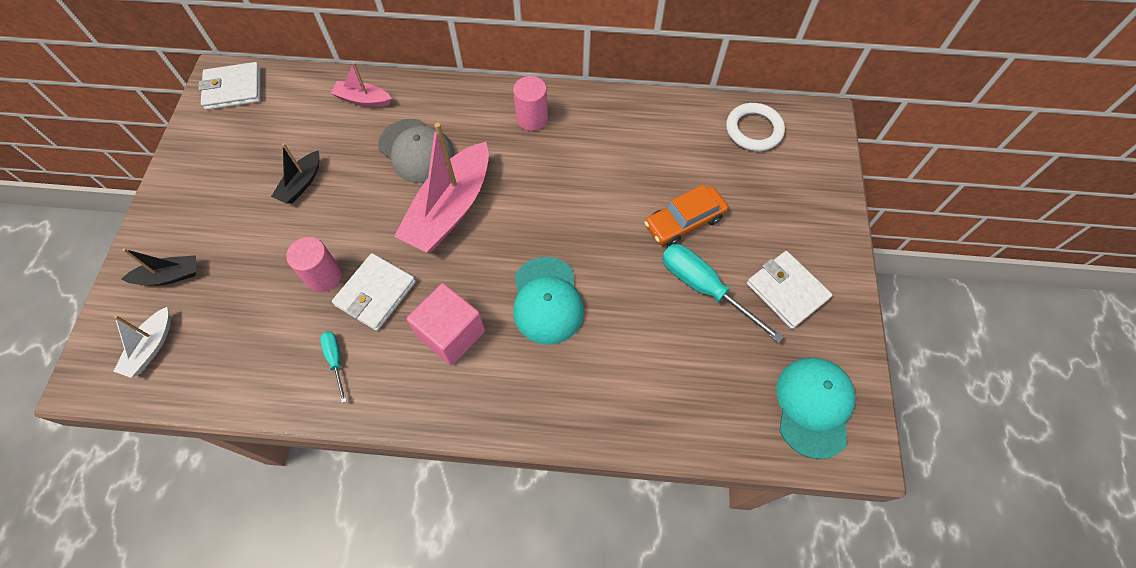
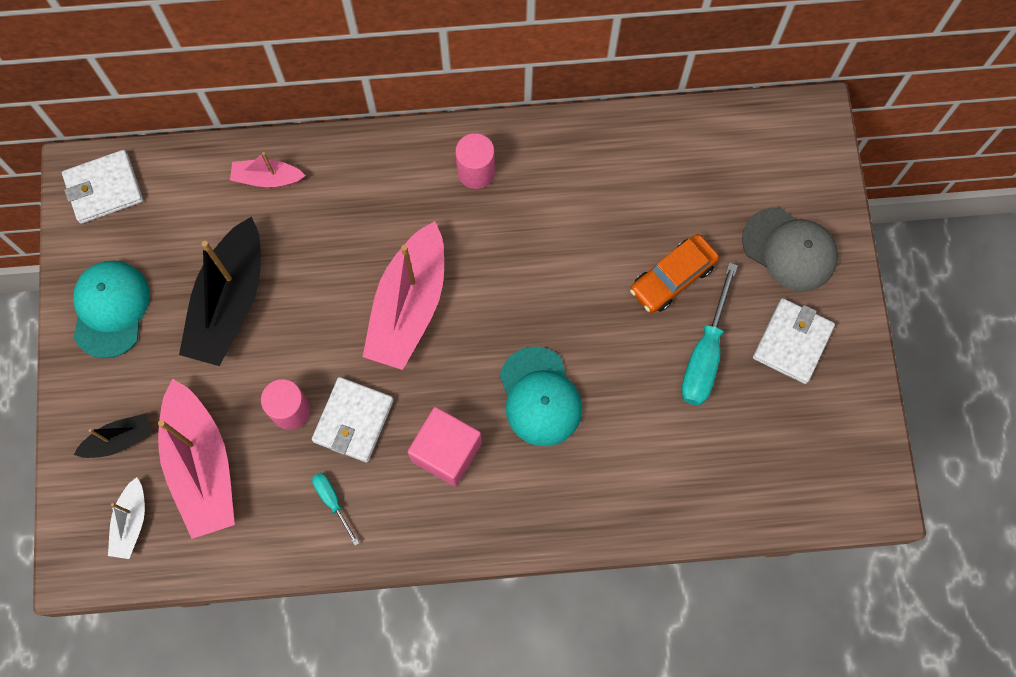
camera: 10 degrees left, 10 degrees up
(231, 310) = (201, 466): none -> pink boat
(301, 184) = (229, 302): black boat -> black boat, size x2.01
(416, 151) = (350, 238): grey cap -> grey cap (789, 249)
(704, 288) = (705, 354): turquoise screwdriver -> turquoise screwdriver turned 105 degrees counterclockwise
(754, 130) = (736, 145): white ring -> none
(787, 291) = (792, 342): white wallet -> white wallet turned 75 degrees clockwise
(813, 406) = (830, 464): turquoise cap -> turquoise cap (110, 309)

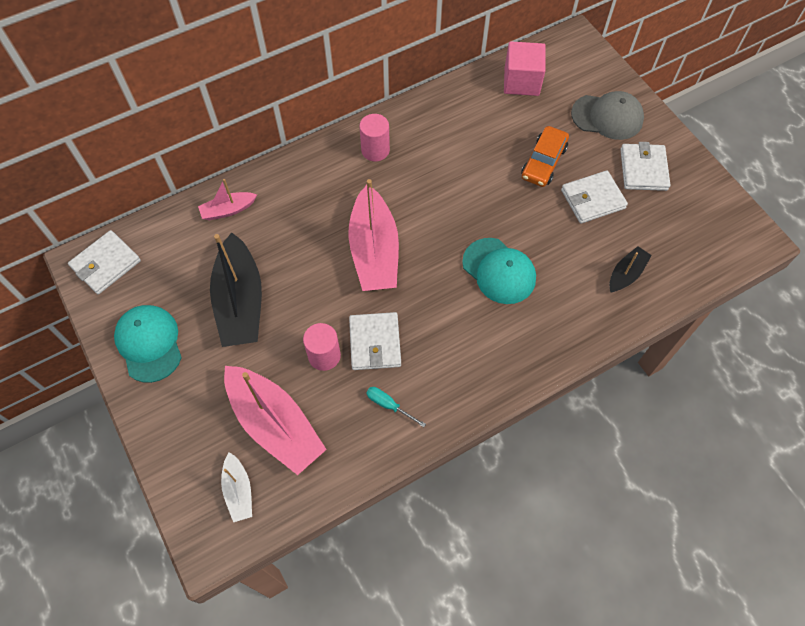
camera: 25 degrees left, 10 degrees down
(119, 439) = (200, 434): black boat -> black boat (626, 274)
(446, 451) = (454, 334): pink cube -> pink cube (521, 81)
(705, 354) = (592, 199): turquoise screwdriver -> white wallet

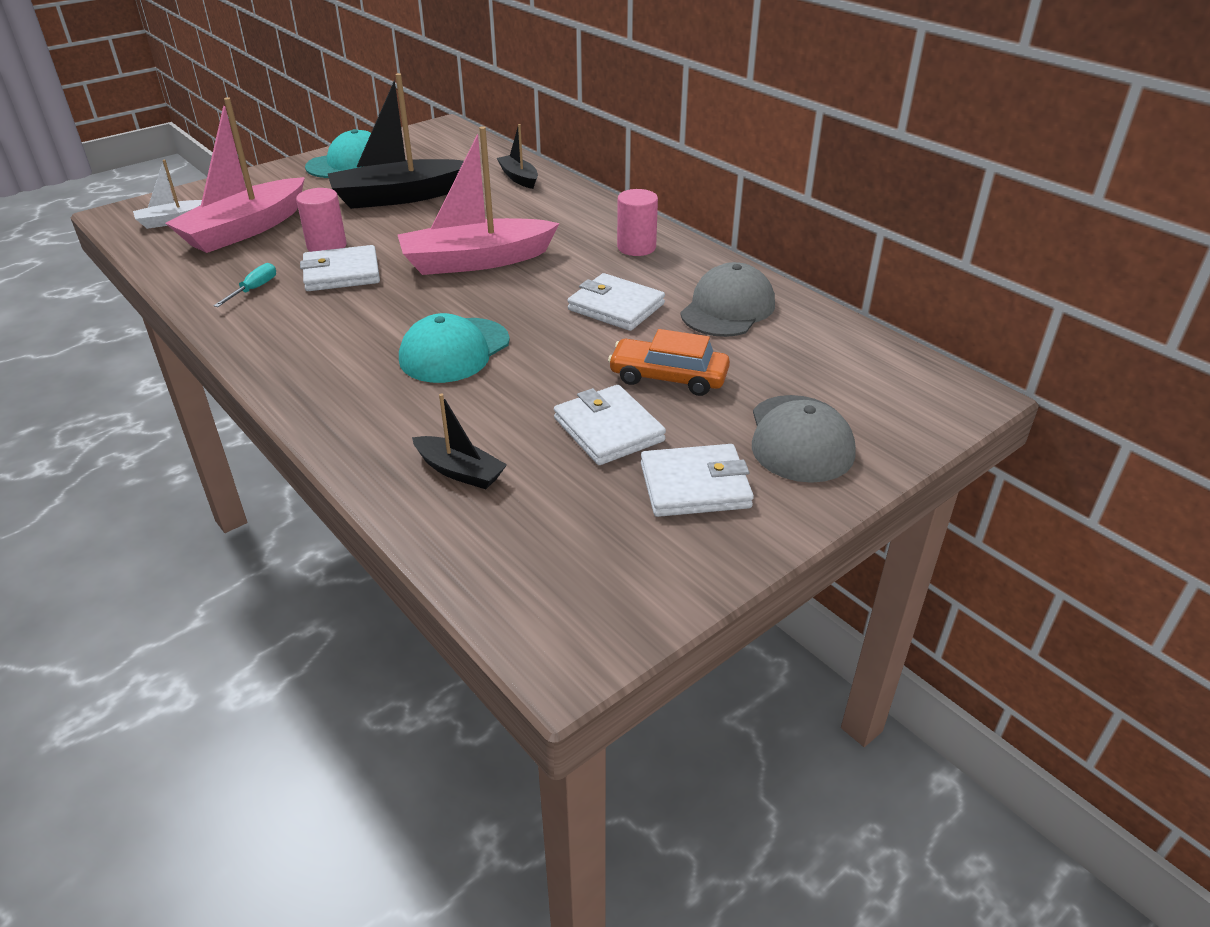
camera: 80 degrees right, 25 degrees down
(106, 264) = (441, 136): white wallet -> white wallet (616, 307)
(228, 210) = (519, 178): pink boat -> black boat
(469, 117) = (728, 308): none -> grey cap
(521, 81) = (827, 347): pink cube -> none

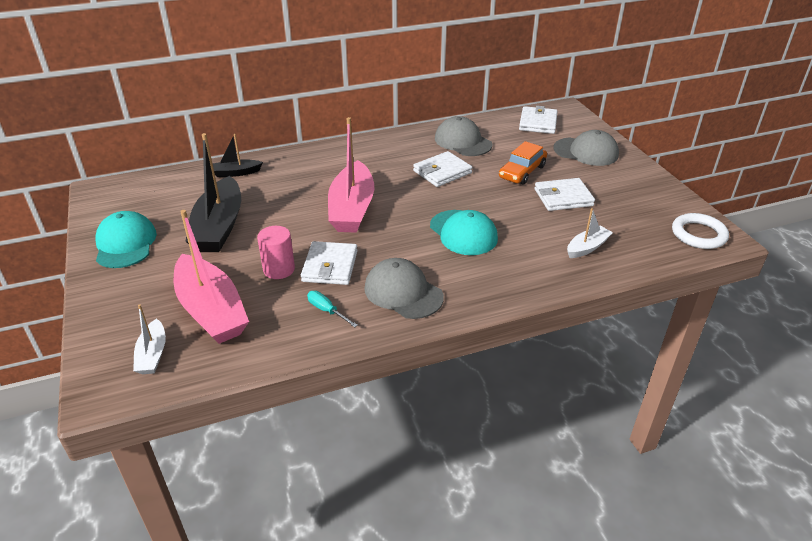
camera: 70 degrees left, 0 degrees up
(299, 330) = (403, 292): none -> grey cap
(460, 471) = (587, 247): black boat -> white boat
(564, 614) = (698, 234): none -> white ring
(636, 247) = (375, 152): pink cylinder -> none
(695, 486) = (614, 184): white wallet -> white wallet (538, 123)

